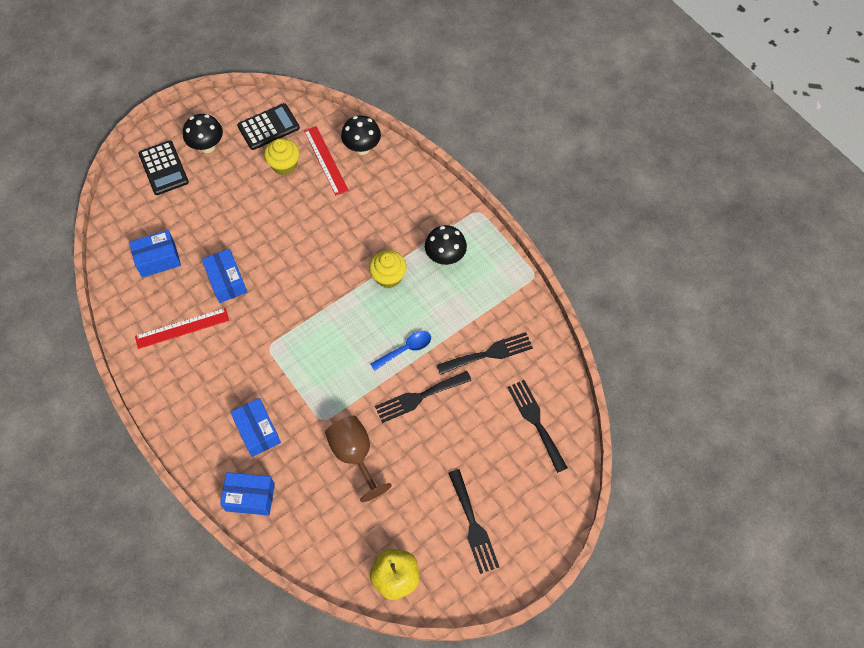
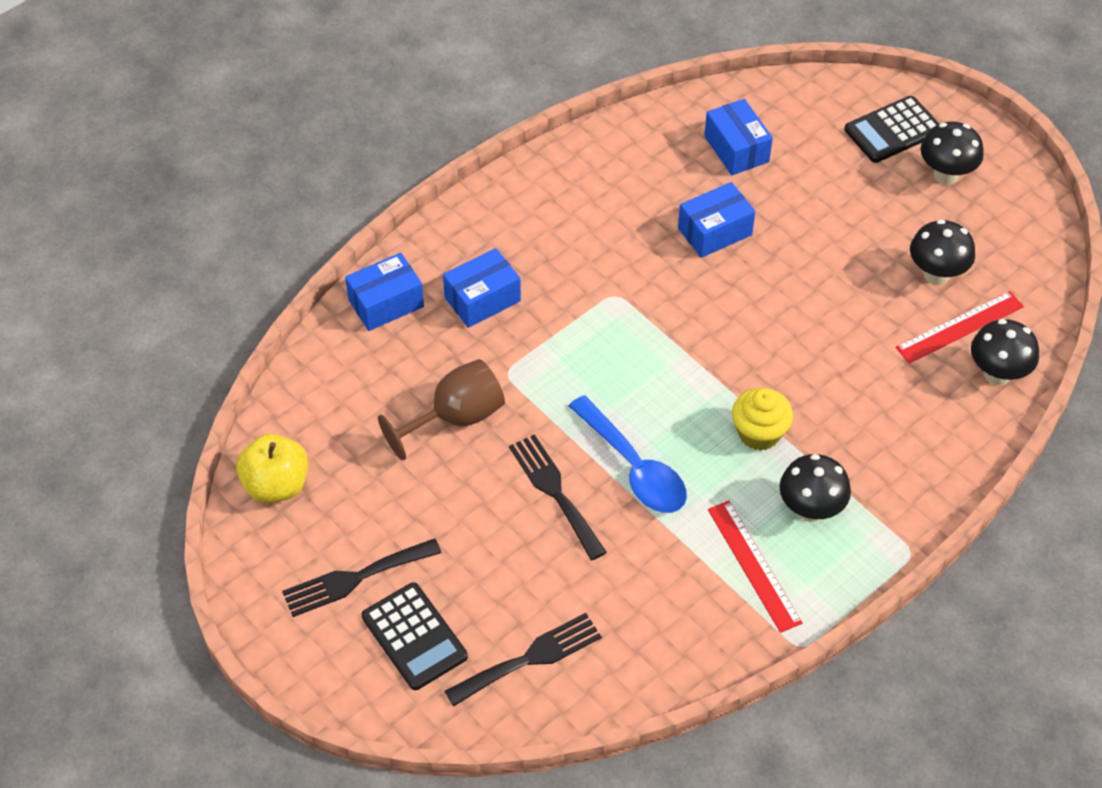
camera: 85 degrees right, 10 degrees down
(182, 328) = (631, 192): red ruler -> red ruler (753, 565)
(250, 497) = (386, 303): blue box -> blue box turned 60 degrees clockwise
(268, 127) = (1003, 245): black calculator -> black calculator (414, 637)
(284, 165) = (936, 274): yellow cupcake -> black mushroom
(405, 349) = (634, 467): blue spoon -> blue spoon, size x1.57
(489, 353) = (642, 584): black fork -> none

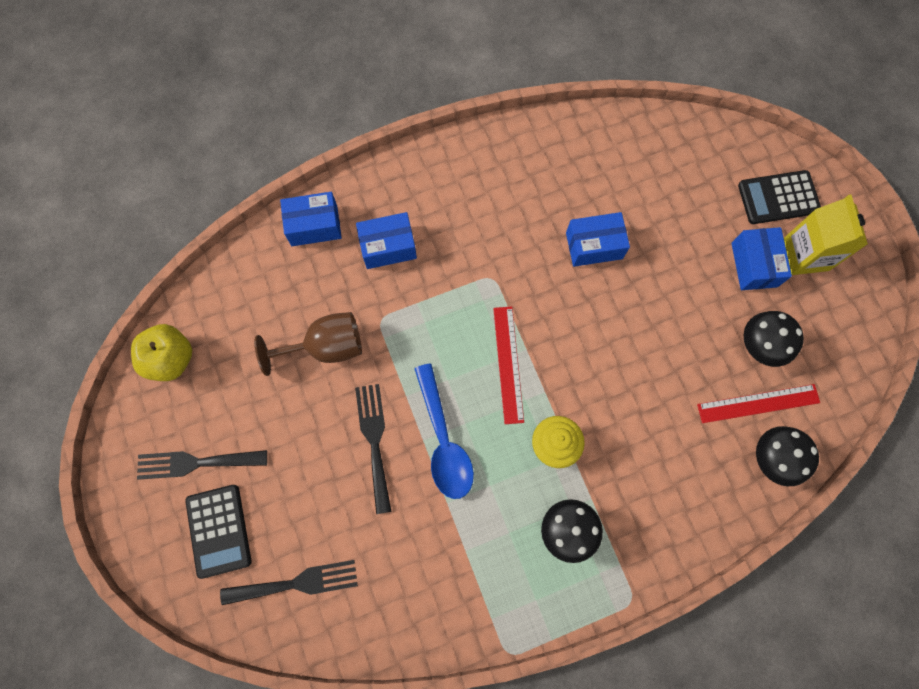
camera: 20 degrees right, 20 degrees up
(736, 149) = (642, 174): blue box -> blue box (754, 265)
(753, 565) = (501, 565): red ruler -> red ruler (508, 364)
(945, 175) = (805, 255): black mushroom -> yellow carton

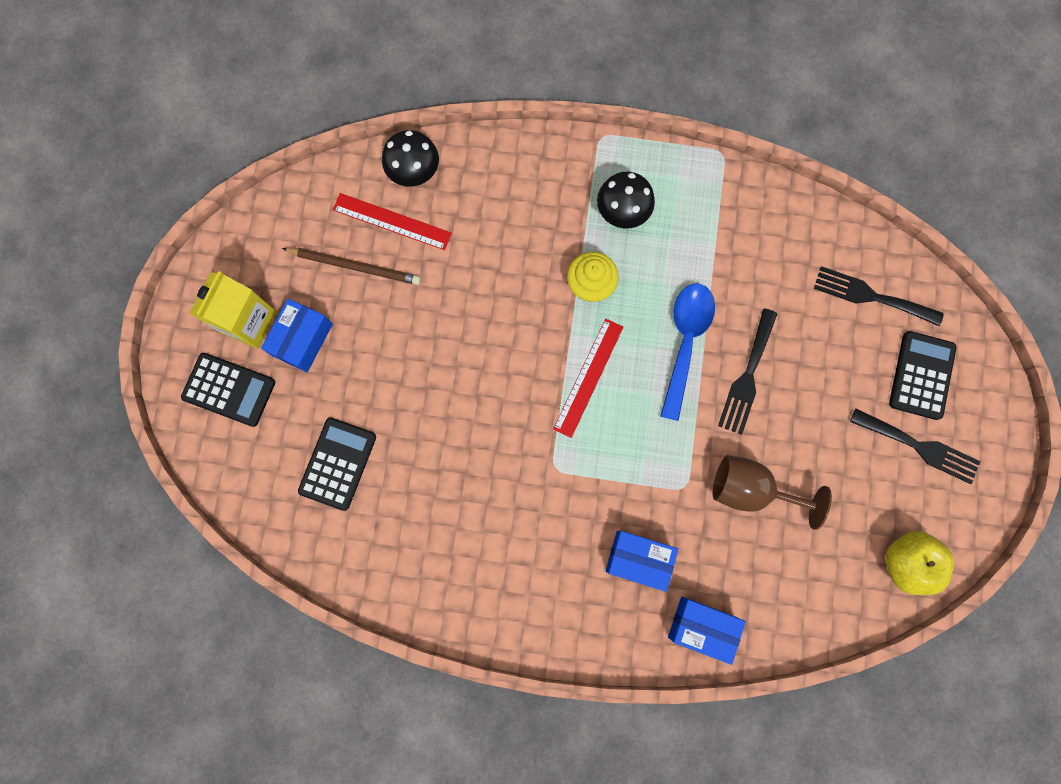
camera: 150 degrees left, 5 degrees up
(594, 246) = (437, 444): blue box -> none
(658, 191) = (338, 463): none -> black calculator
(758, 347) = (355, 266): black mushroom -> brown pencil

